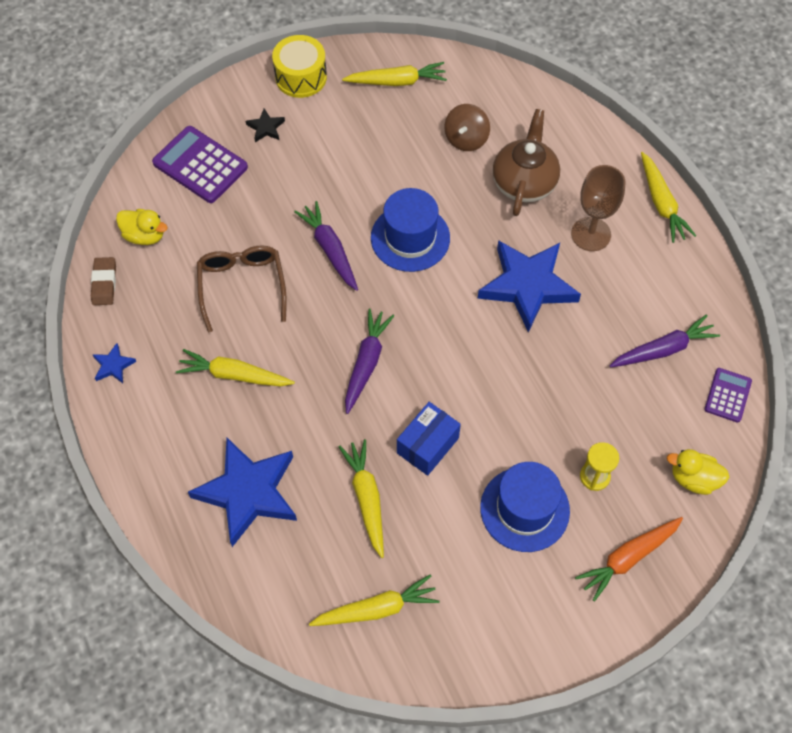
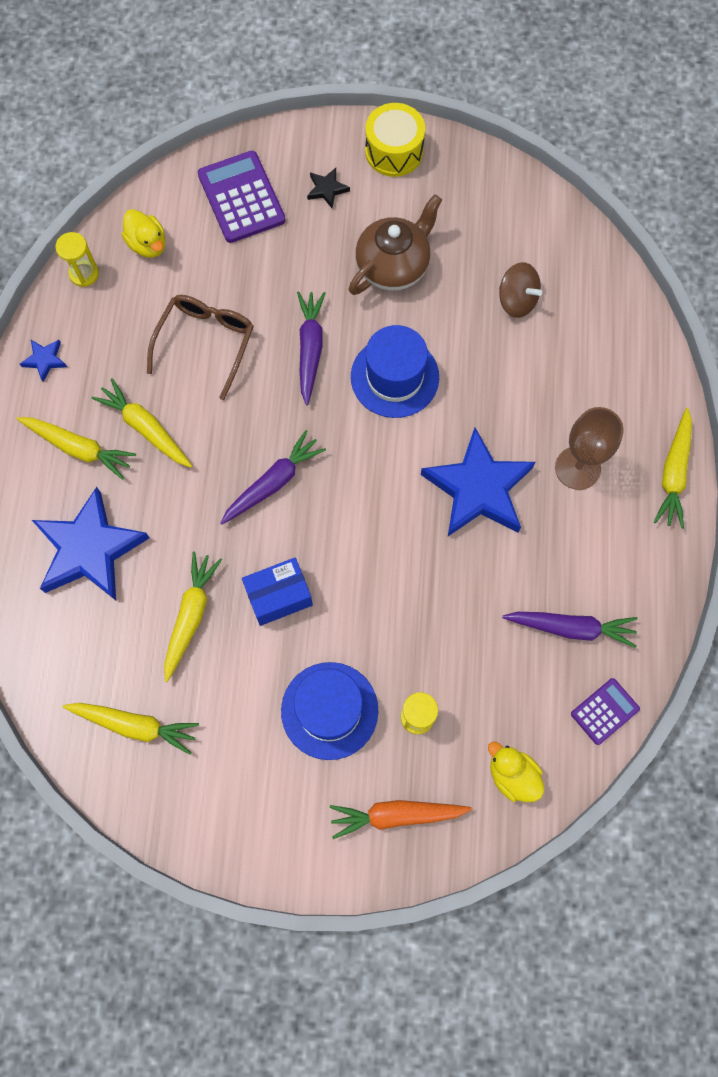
camera: 30 degrees right, 10 degrees up
(104, 283) = (84, 274): brown eraser -> yellow hourglass
(397, 81) = (486, 203): yellow carrot -> yellow carrot (79, 448)
(466, 139) = (517, 300): brown spinning top -> brown spinning top turned 105 degrees counterclockwise
(524, 182) = (545, 377): brown teapot -> brown teapot (393, 266)

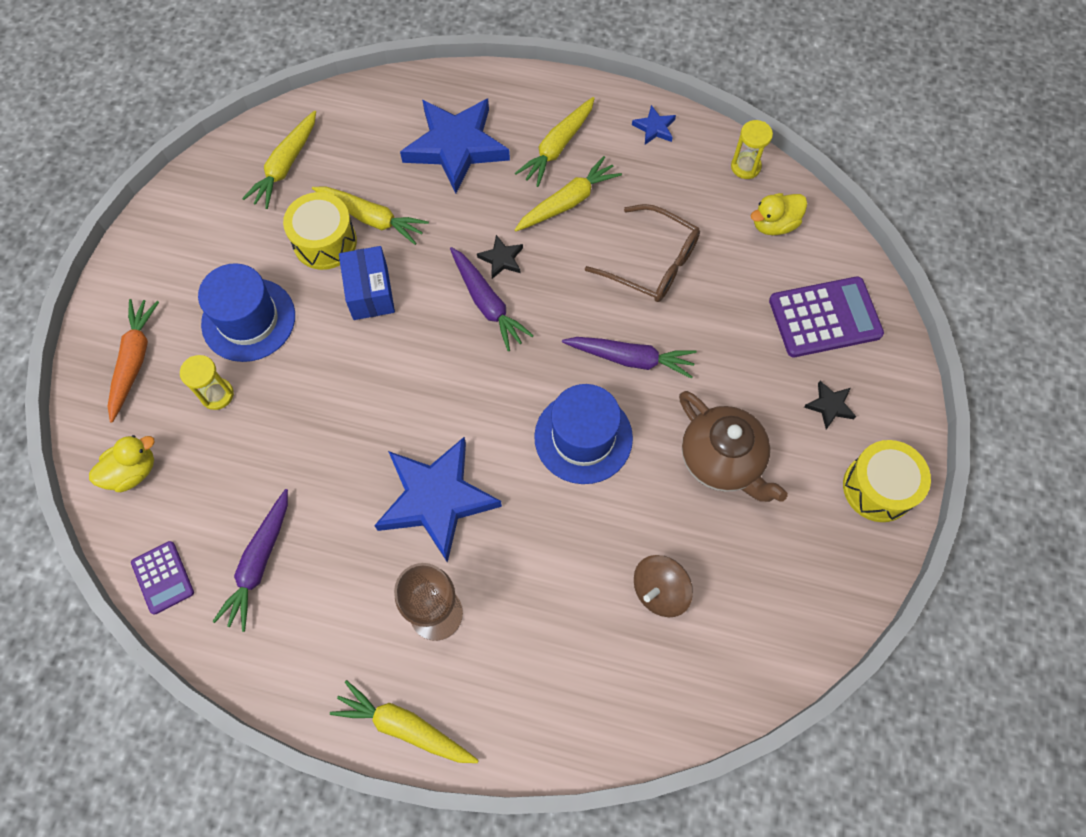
camera: 100 degrees right, 5 degrees down
(221, 478) = (501, 259): none -> black star
(226, 657) = (325, 242): none -> yellow drum

